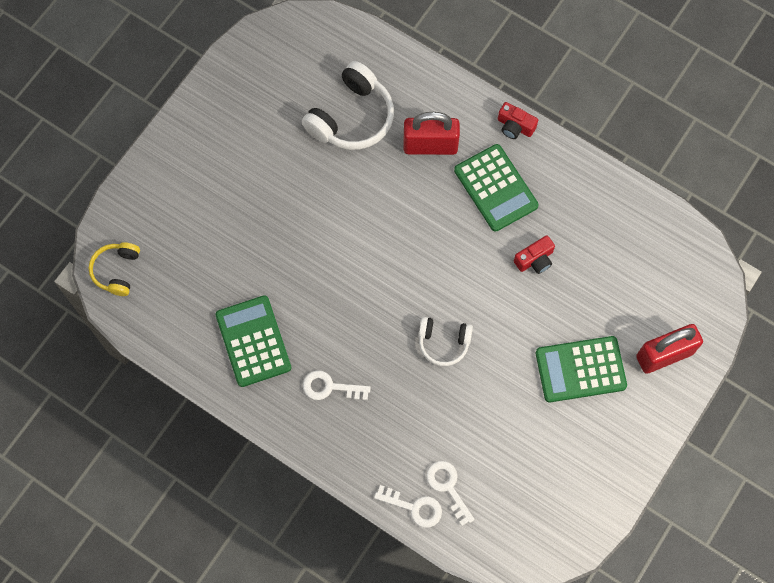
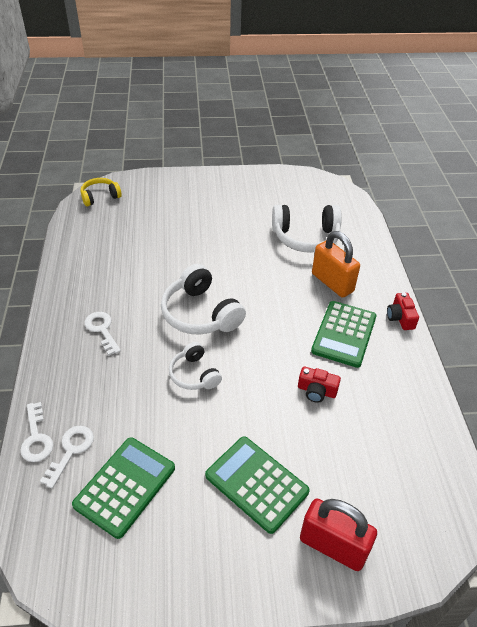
camera: 50 degrees right, 25 degrees down
(253, 341) = (104, 274): green calculator -> green calculator (125, 486)
(377, 289) = (200, 313): none -> white headphones
(430, 145) = (332, 283): red padlock -> orange padlock

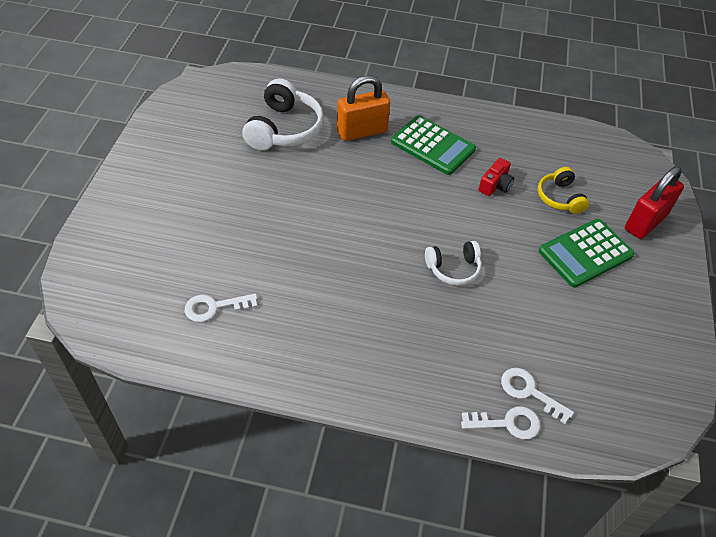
camera: 75 degrees left, 5 degrees up
(100, 197) = (95, 303): yellow headphones -> yellow headphones (559, 198)
(102, 330) = (364, 339): white key -> white key (214, 307)
(125, 486) = (577, 351): green calculator -> none
(200, 313) = (369, 244): white headphones -> none
(400, 318) = (424, 104): red camera -> none

